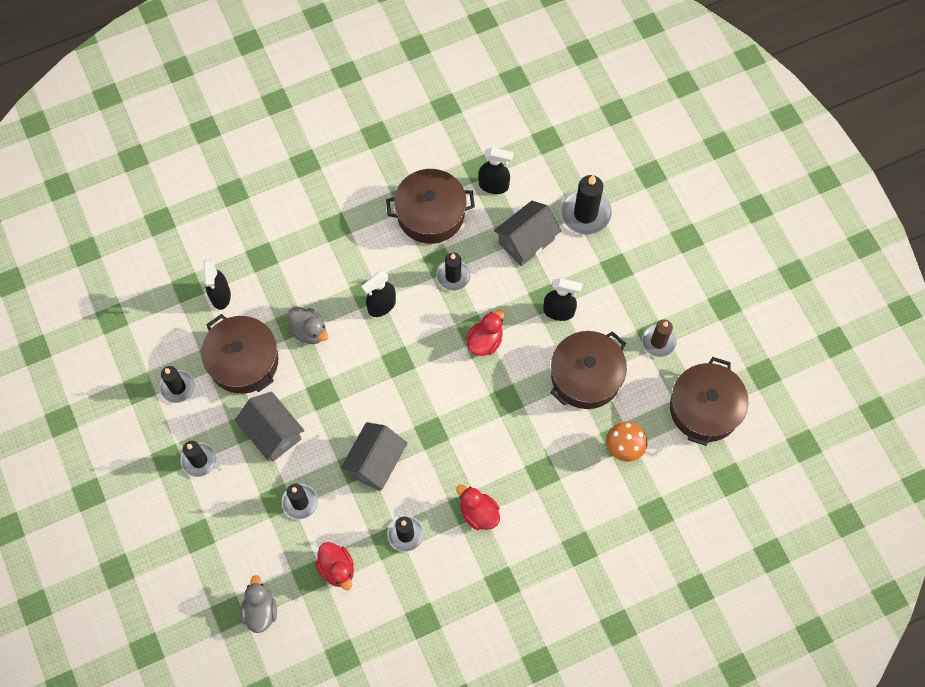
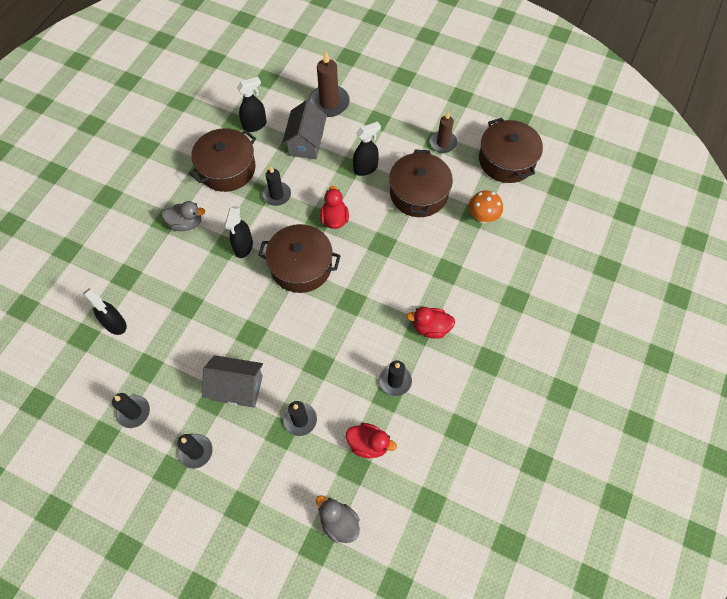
camera: 40 degrees left, 5 degrees down
(243, 361) = (172, 355): brown pot -> brown pot (301, 266)
(309, 331) = (205, 299): grey duck -> grey duck (186, 223)
(375, 462) = (330, 350): grey house -> none
(585, 213) = (329, 103): black candle -> brown candle

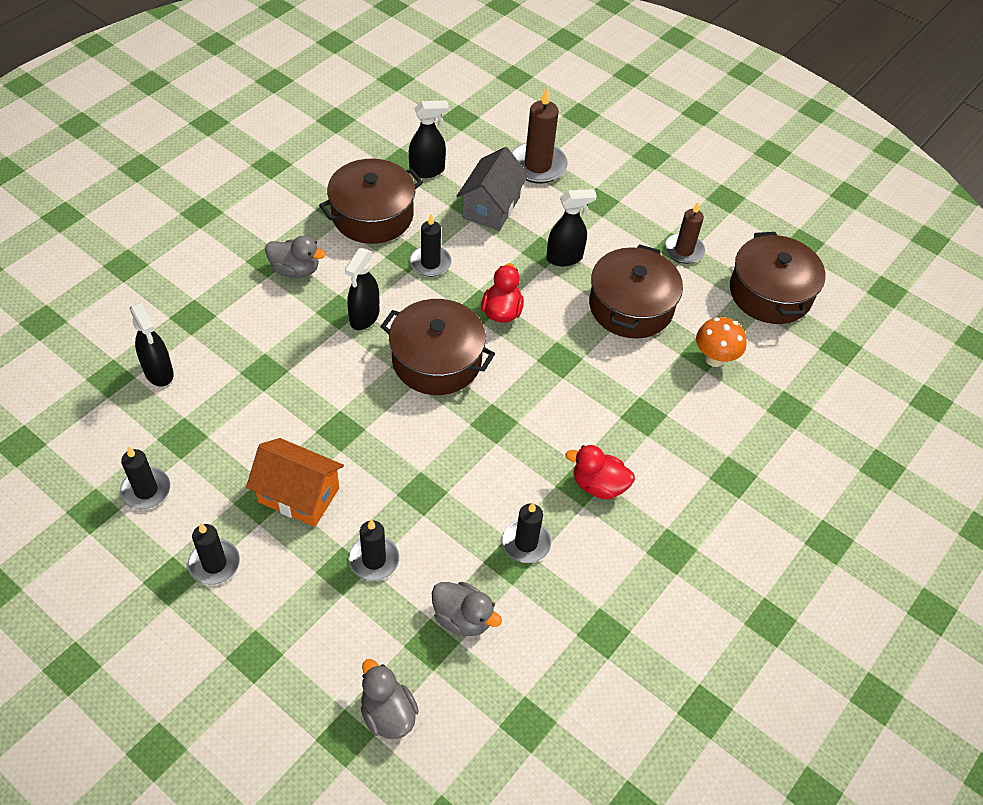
camera: 10 degrees right, 10 degrees down
(237, 388) = (298, 495): grey house -> orange house
(368, 444) = (463, 618): red duck -> grey duck

